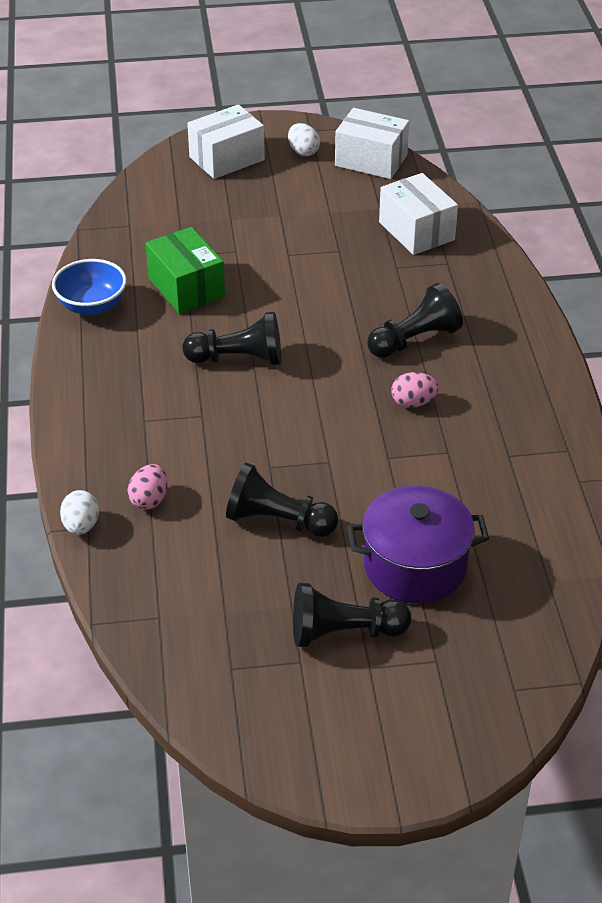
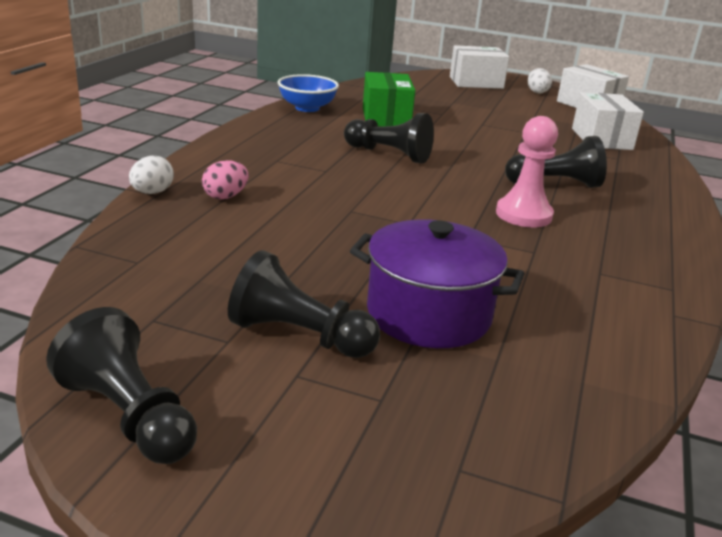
camera: 25 degrees right, 15 degrees down
(277, 521) = (321, 241): black pawn -> black pawn (129, 416)
(413, 402) = (523, 214): pink egg -> pink pawn

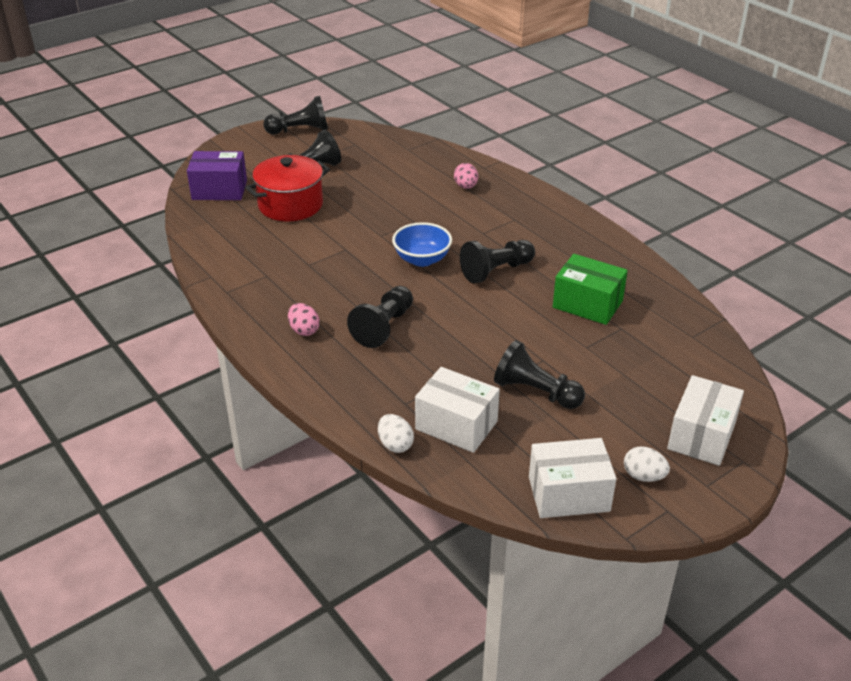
camera: 125 degrees right, 10 degrees up
(152, 192) = (488, 166): white egg -> white egg (395, 444)
(307, 108) = (634, 269): blue bowl -> blue bowl (422, 259)
(428, 314) = (290, 205): purple pot -> red pot
(482, 419) = (219, 190): none -> purple box
(521, 122) = (535, 392): none -> black pawn
(523, 214) = (352, 284): pink pawn -> none
(631, 219) = (304, 330): none -> pink egg

